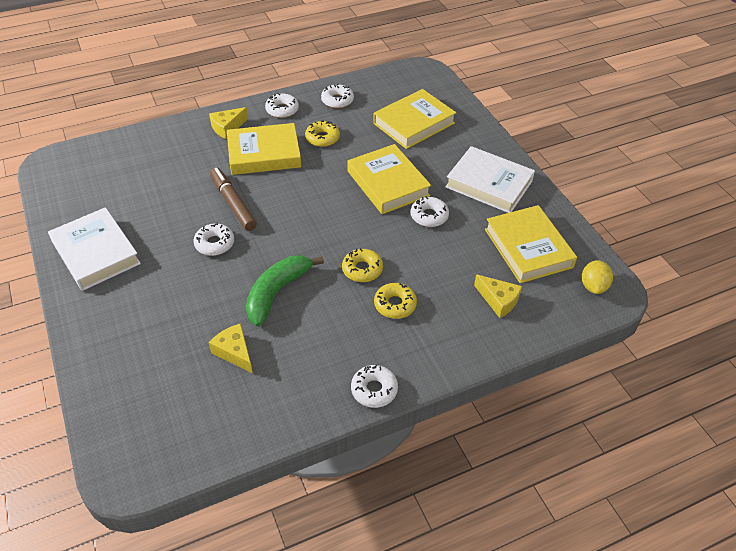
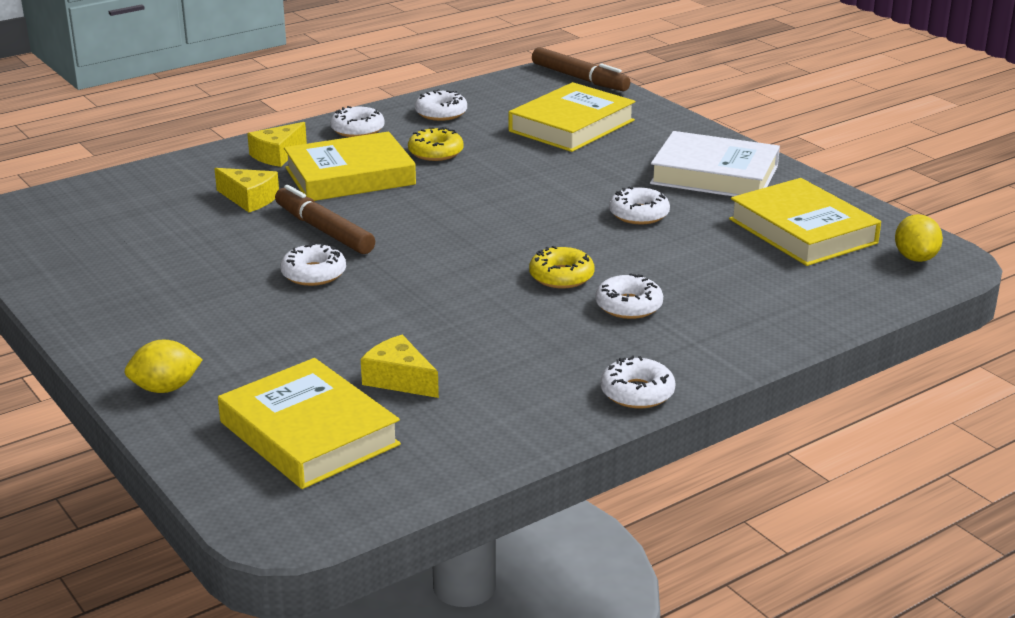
camera: 10 degrees left, 20 degrees down
(96, 253) = (121, 302): white book -> none
(97, 337) = (165, 388): none -> yellow lemon
(277, 293) = (438, 313): green banana -> none
(388, 183) = (560, 188): yellow book -> yellow book (309, 433)
(395, 304) = (628, 306): yellow donut -> white donut
(433, 77) = (579, 78): none -> brown marker
(498, 300) = (783, 286): yellow cheese -> yellow cheese (249, 199)

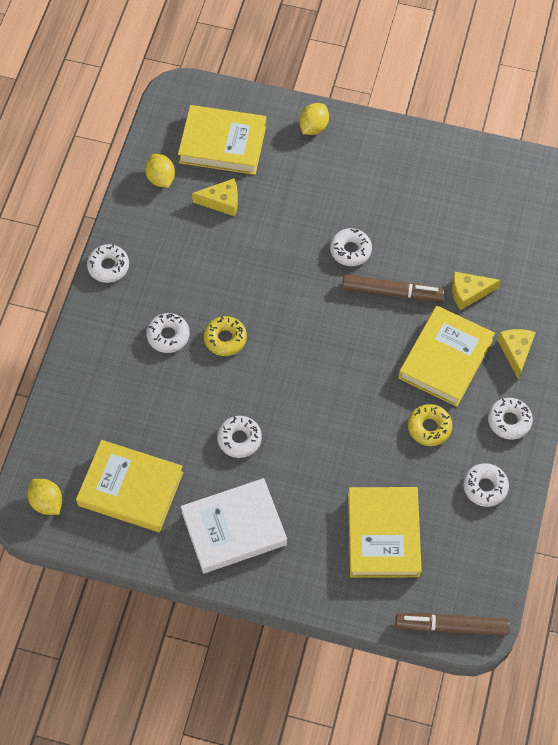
camera: 140 degrees right, 35 degrees up
(449, 441) = (161, 178): none -> yellow lemon

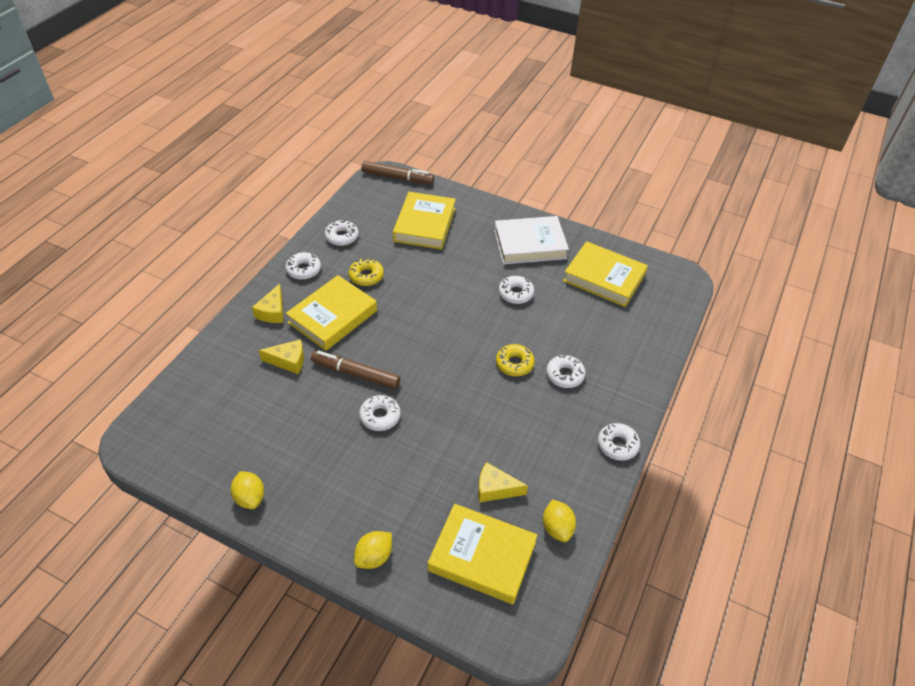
camera: 170 degrees left, 15 degrees down
(47, 502) = (668, 280): yellow lemon -> yellow lemon (250, 497)

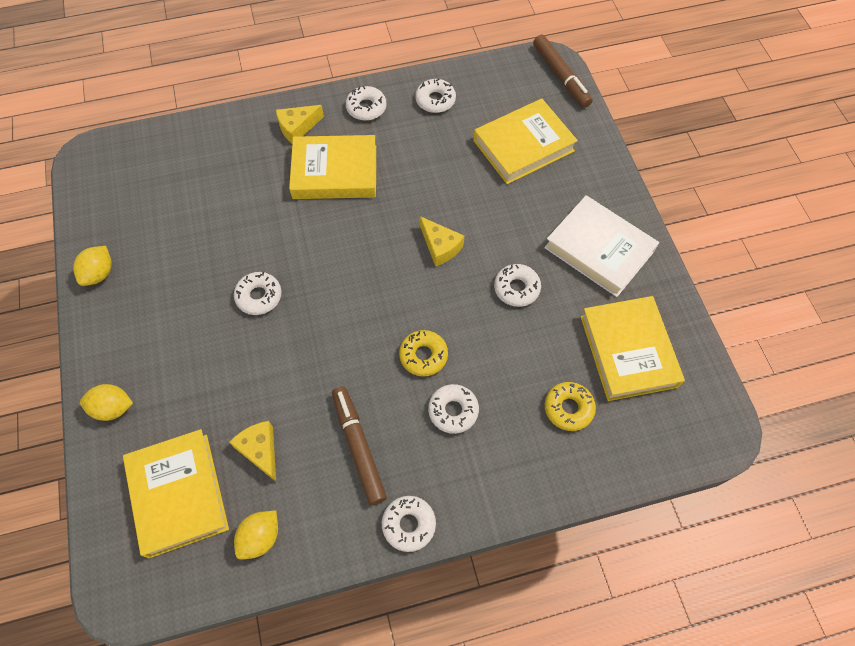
camera: 50 degrees right, 15 degrees up
(288, 361) = (256, 183): yellow cheese -> yellow cheese (440, 247)
(356, 374) = (288, 241): brown marker -> brown marker (358, 446)
(366, 276) = (408, 156): yellow donut -> yellow donut (568, 408)

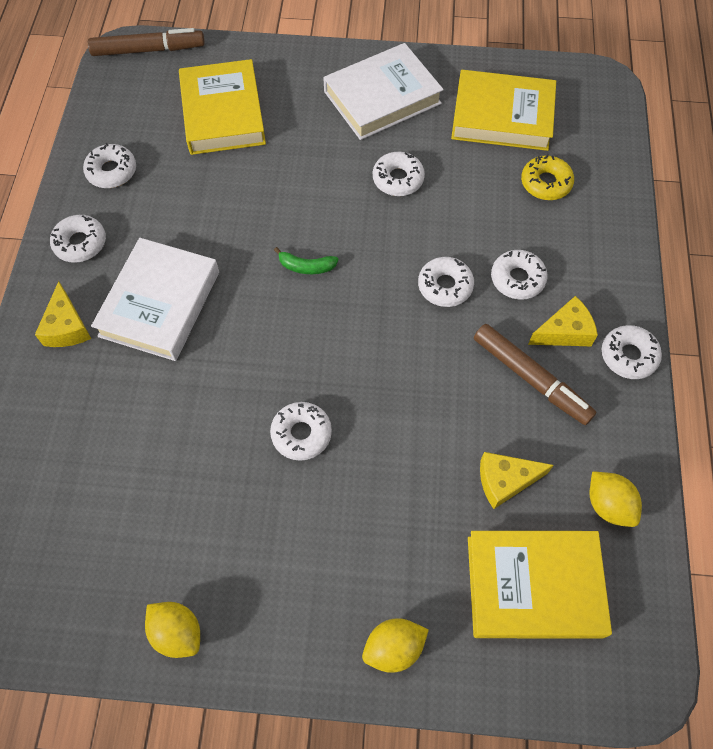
camera: 70 degrees left, 0 degrees up
(113, 408) = (394, 648): yellow lemon -> yellow lemon turned 45 degrees clockwise
(335, 172) = (160, 304): yellow book -> white book
(358, 446) = (531, 378): brown marker -> brown marker turned 135 degrees counterclockwise
(402, 251) = (306, 267): none -> green banana
(423, 355) = (445, 286): yellow donut -> white donut
(440, 247) = (316, 229): yellow cheese -> yellow cheese (564, 332)

